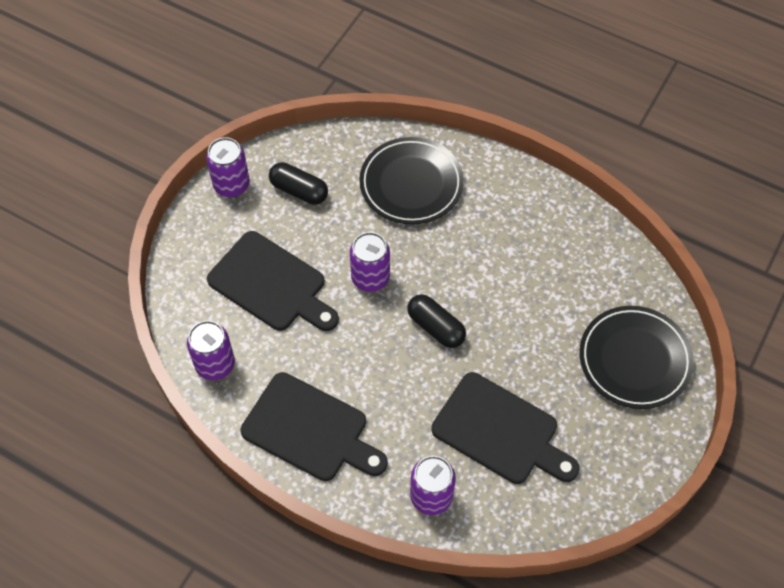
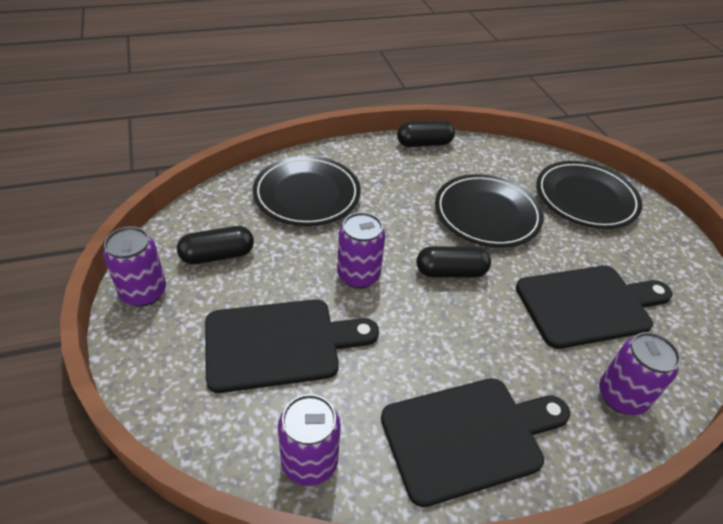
camera: 50 degrees left, 15 degrees down
(527, 306) = (487, 214): none -> black plate
(566, 203) = (424, 144): none -> black capsule

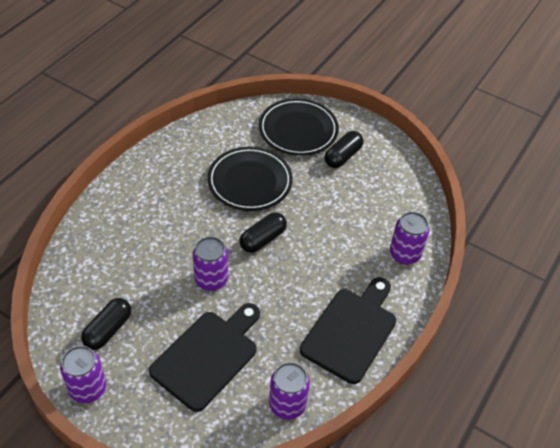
camera: 40 degrees left, 5 degrees up
(307, 195) = (120, 244): black plate -> none
(424, 144) = (161, 148): black capsule -> black capsule (343, 156)
(588, 305) = (352, 209): black cutting board -> none

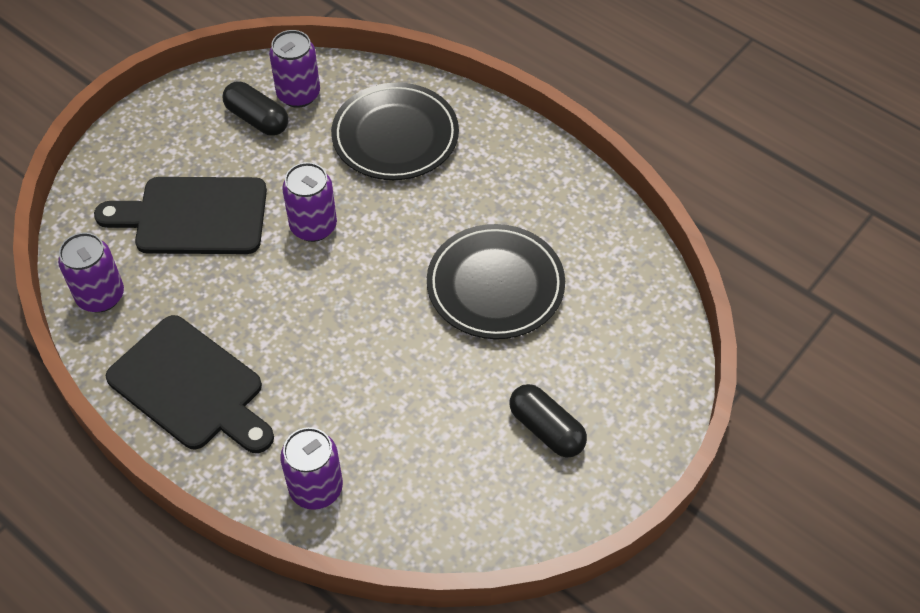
camera: 100 degrees right, 5 degrees up
(88, 389) = (180, 102): purple can -> purple can (298, 94)
(207, 356) = (194, 216): black cutting board -> black cutting board turned 135 degrees clockwise
(262, 239) = (377, 293): black capsule -> none
(298, 130) = (614, 367): black plate -> black plate (395, 136)

